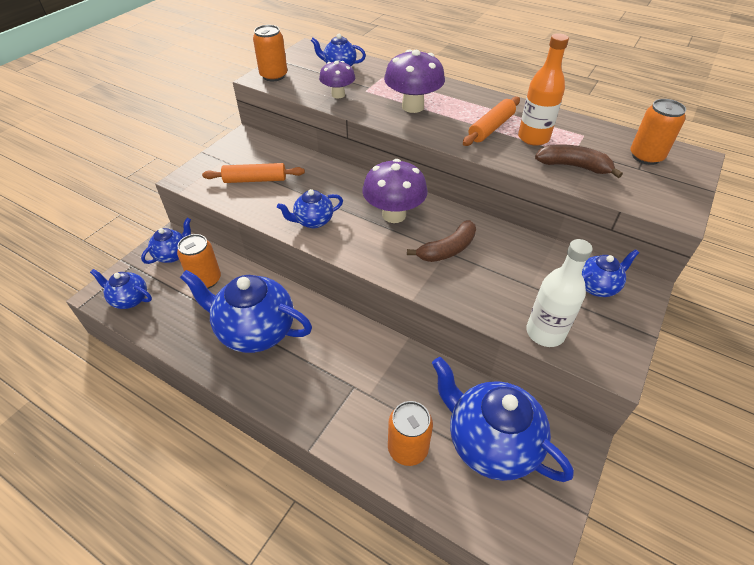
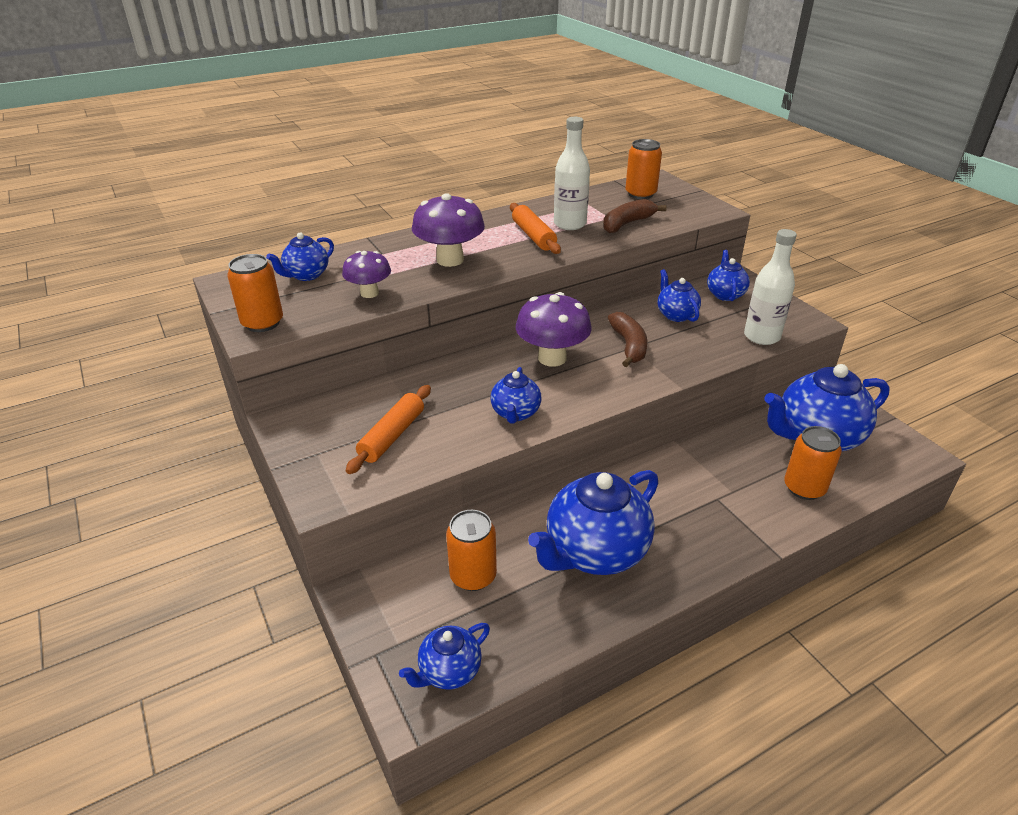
camera: 60 degrees left, 10 degrees down
(172, 254) = (392, 600): blue teapot -> blue teapot (676, 315)
(533, 138) = (570, 224): orange bottle -> white bottle

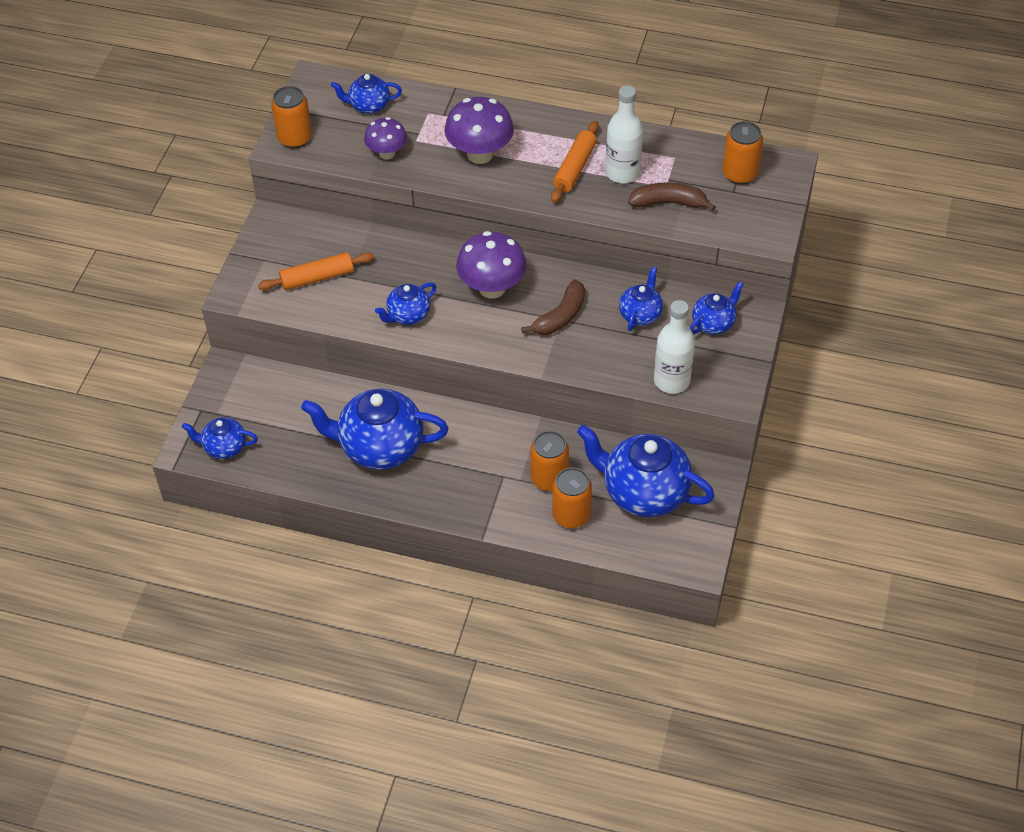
camera: 45 degrees right, 15 degrees up
(473, 576) = (296, 406): orange can -> orange can (549, 479)

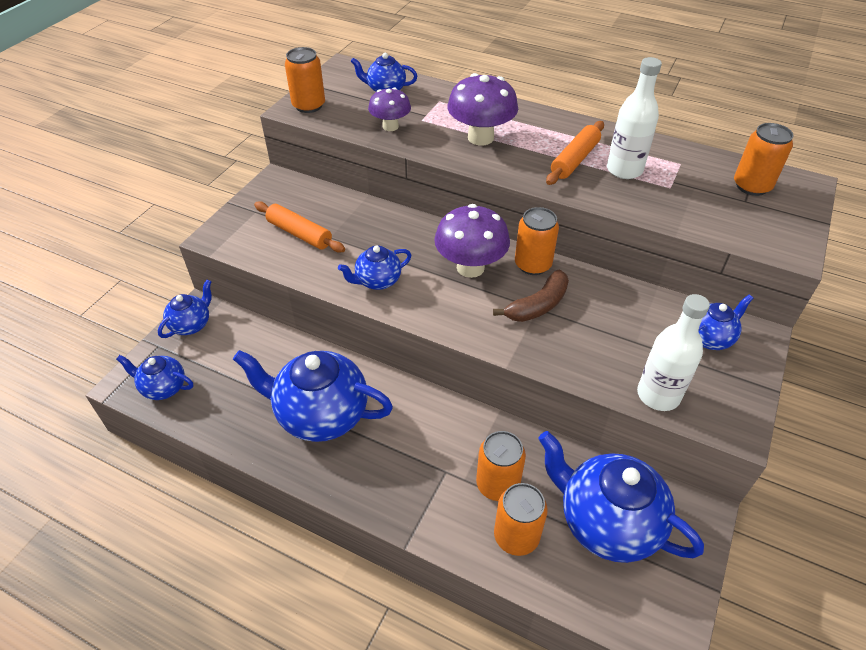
camera: 10 degrees right, 5 degrees down
(317, 277) = (299, 234): orange rolling pin -> orange rolling pin turned 45 degrees clockwise
(550, 276) = (533, 264): none -> orange can
(640, 314) = (626, 316): blue teapot -> blue teapot (191, 324)
(669, 203) = (673, 202): brown banana -> none

